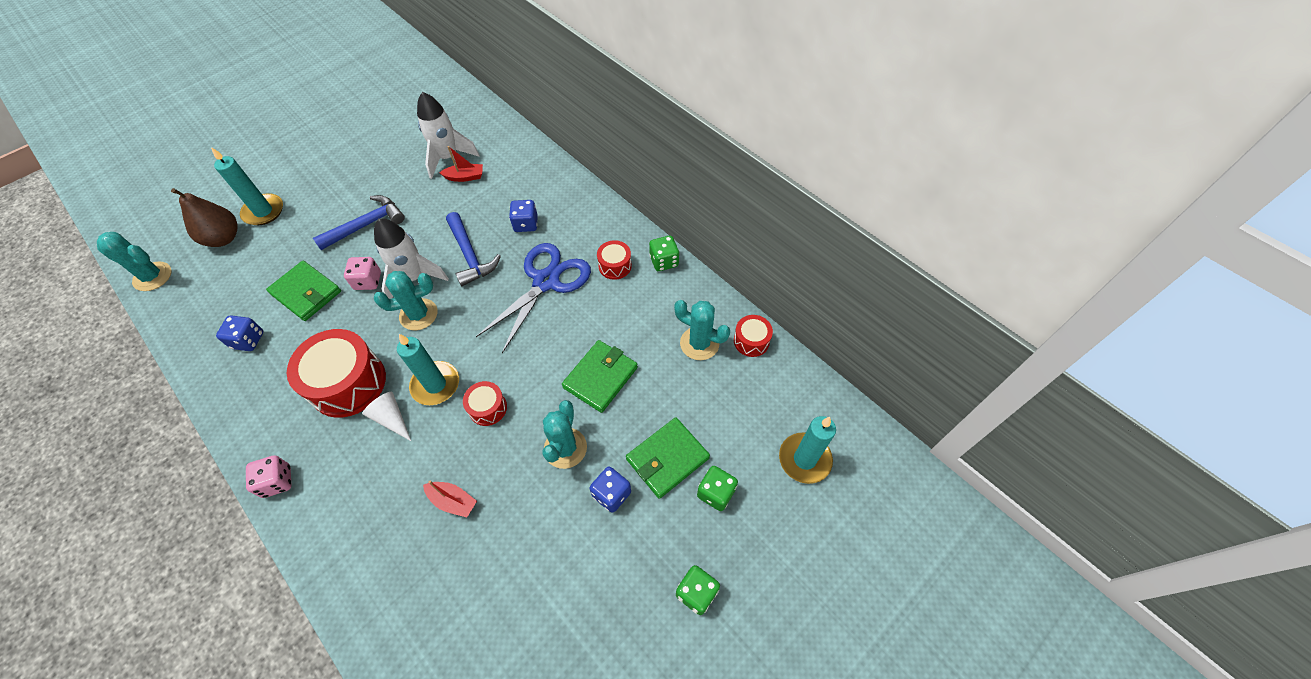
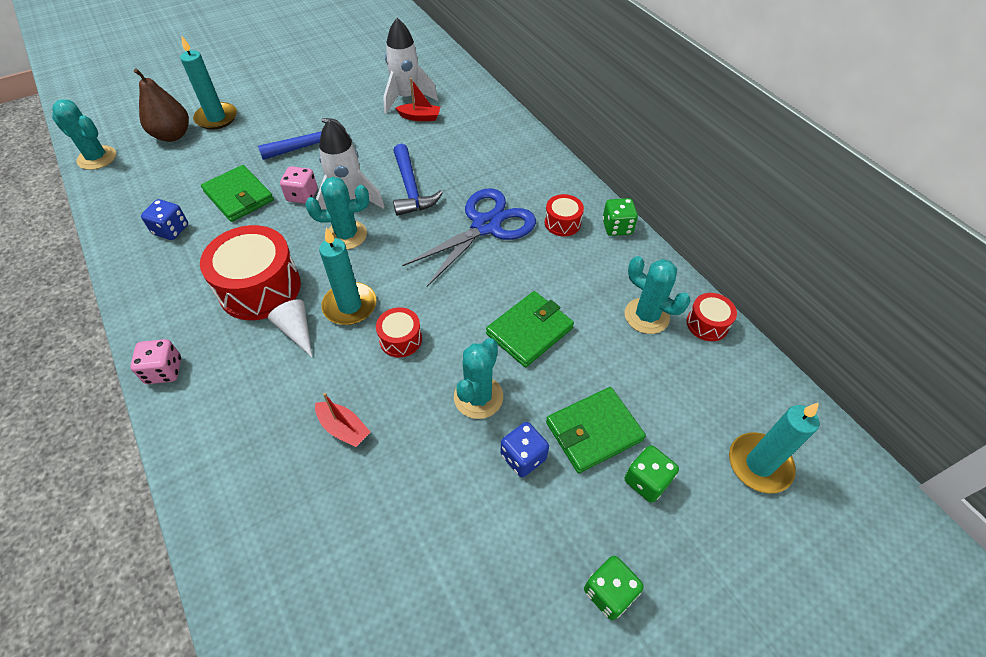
camera: 10 degrees right, 5 degrees down
(526, 224) = (474, 169): blue dice -> none

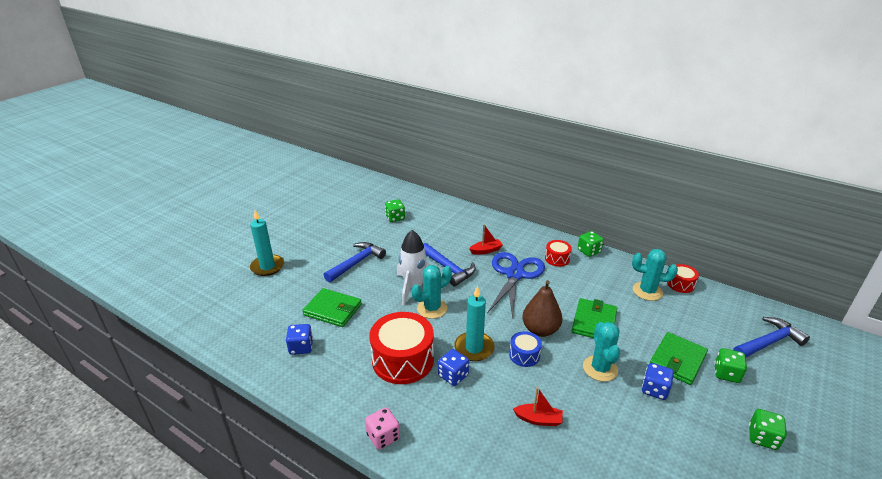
camera: 25 degrees left, 20 degrees down
(97, 158) = (192, 320): turquoise cactus -> none
(173, 135) = (242, 287): brown pear -> brown pear (540, 330)
(296, 330) = (453, 375): white cone -> blue dice
(302, 195) = (379, 295): pink dice -> none
(400, 339) = (524, 355): red drum -> blue drum
(406, 98) = (395, 218): white rocket -> green dice
(420, 117) = (414, 226): red boat -> red boat (486, 250)
(759, 464) = (768, 342): turquoise candle -> blue hammer

